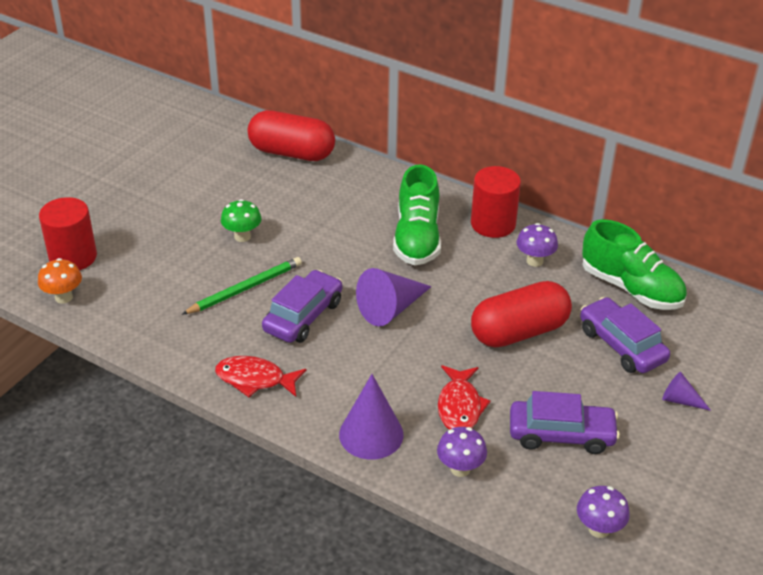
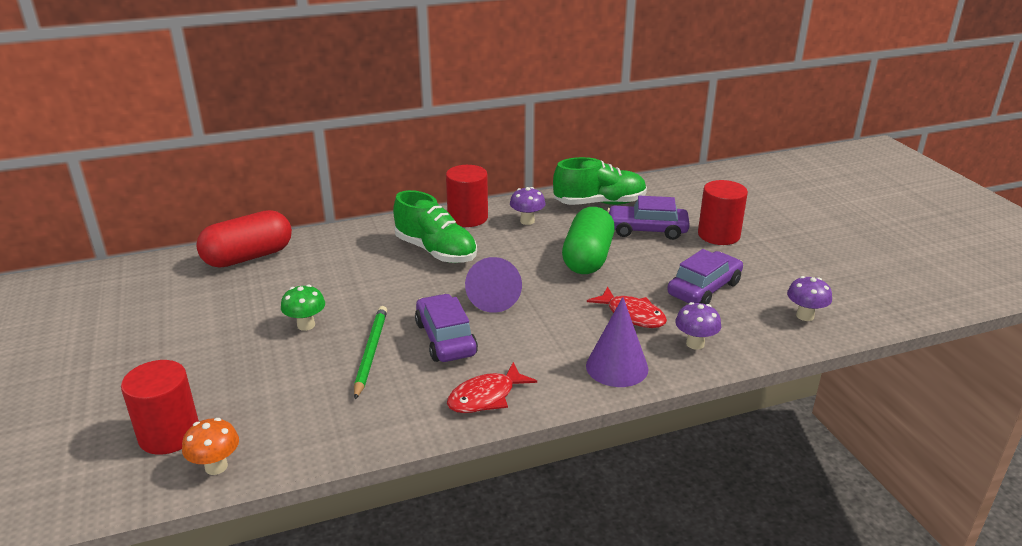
camera: 50 degrees left, 10 degrees down
(519, 332) = (587, 258): red capsule -> green capsule
(680, 400) = (718, 235): purple cone -> red cylinder

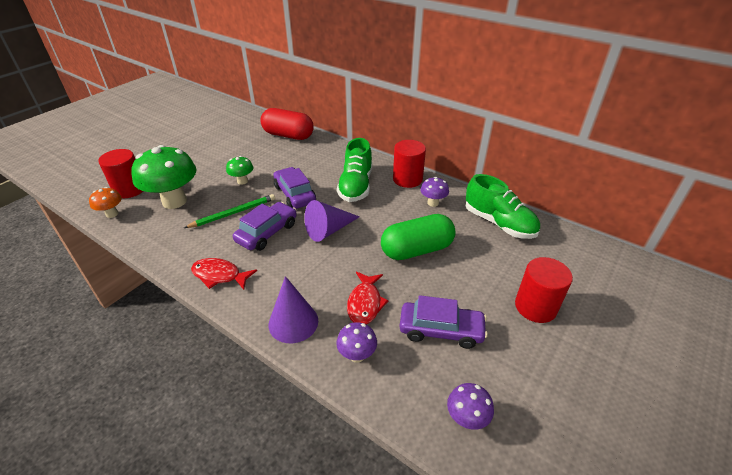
camera: 55 degrees right, 10 degrees up
(270, 396) = (174, 201): none -> green mushroom
(647, 230) = (491, 262): purple car -> purple car (295, 194)

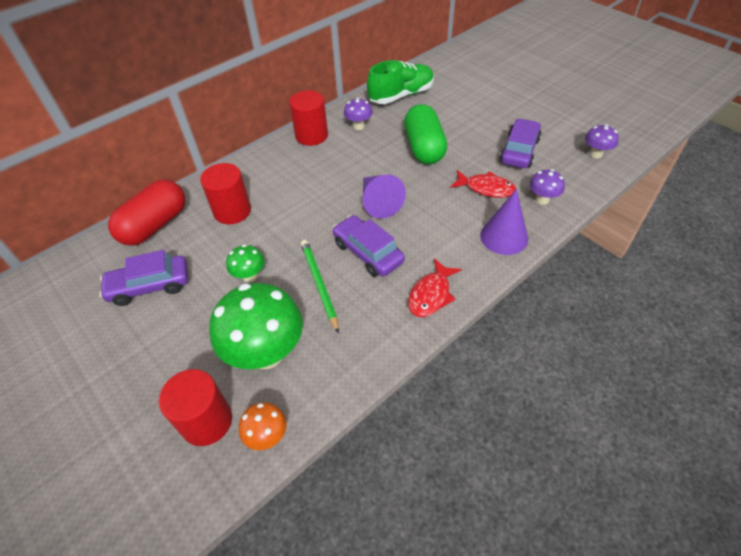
camera: 75 degrees left, 10 degrees up
(295, 194) = (302, 226): purple car -> purple car (150, 286)
(356, 186) = (307, 174): green shoe -> none
(535, 307) = (500, 102): red cylinder -> red cylinder (232, 211)

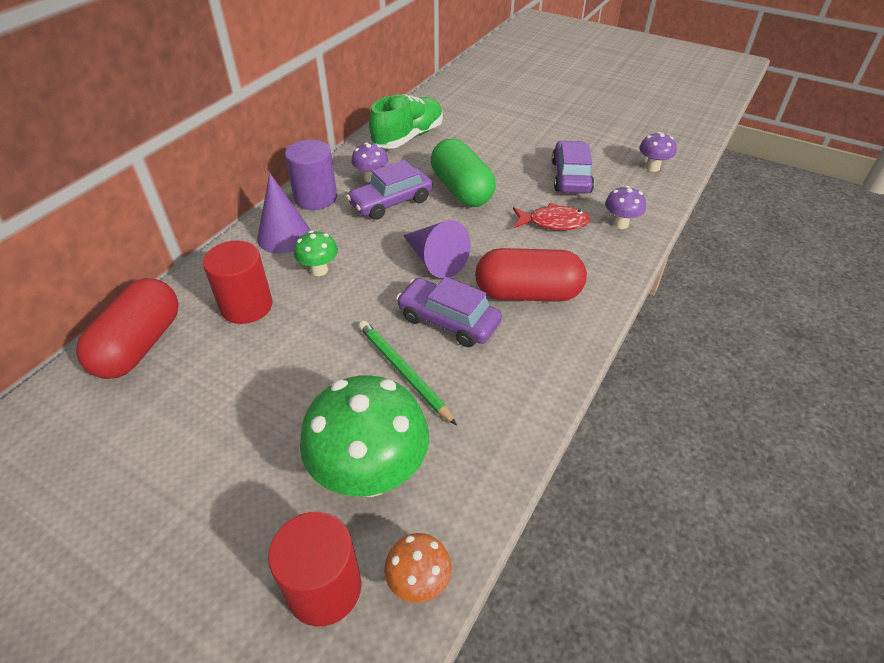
camera: 20 degrees left, 5 degrees down
(150, 286) = (164, 427): purple car -> purple car (391, 202)
(250, 276) = (305, 382): green mushroom -> green mushroom (319, 270)
(311, 135) = (316, 198): red cylinder -> purple cylinder
(431, 295) = (547, 353): red fish -> none
(438, 243) = (527, 293): none -> red capsule
(504, 237) = (598, 271): purple cone -> purple cone (284, 236)

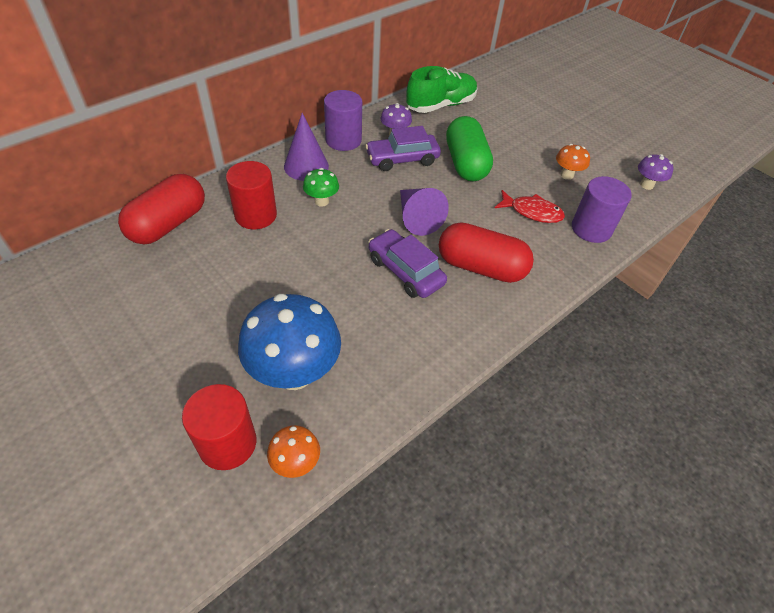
camera: 15 degrees right, 5 degrees up
(371, 475) = (294, 373): green mushroom -> blue mushroom
(403, 372) = (352, 302): green pencil -> none
(570, 177) = (566, 175): purple car -> orange mushroom
(620, 224) = (591, 229): purple mushroom -> purple cylinder

